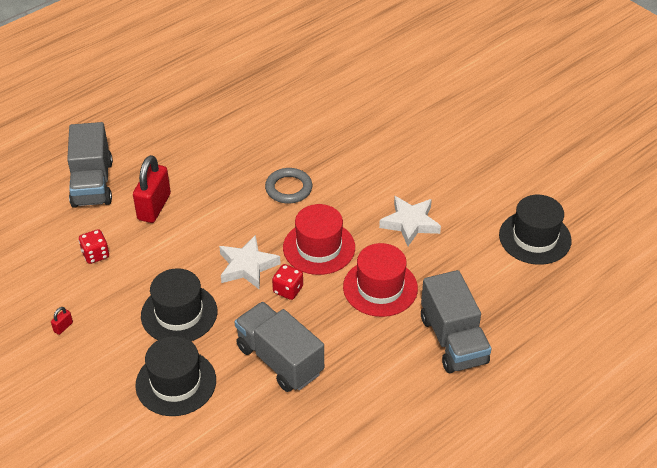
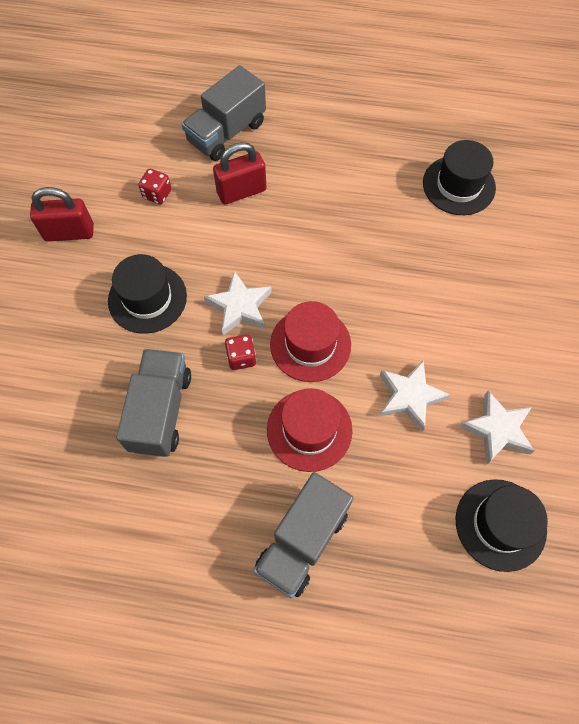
camera: 50 degrees right, 20 degrees up
(63, 327) = (69, 233): red padlock -> red padlock, size x2.46
(176, 382) = (76, 352): black hat -> black hat (458, 185)
(288, 188) = (355, 268): grey ring -> none
(474, 198) = (497, 430): none -> white star

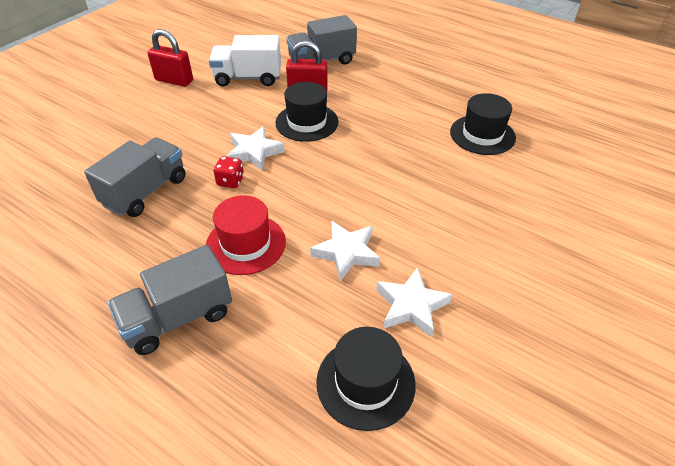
camera: 25 degrees right, 20 degrees down
(147, 298) = (193, 127): black hat -> black hat (307, 122)
(157, 194) = (248, 78): red dice -> white truck
(310, 344) = (289, 191): red hat -> none

